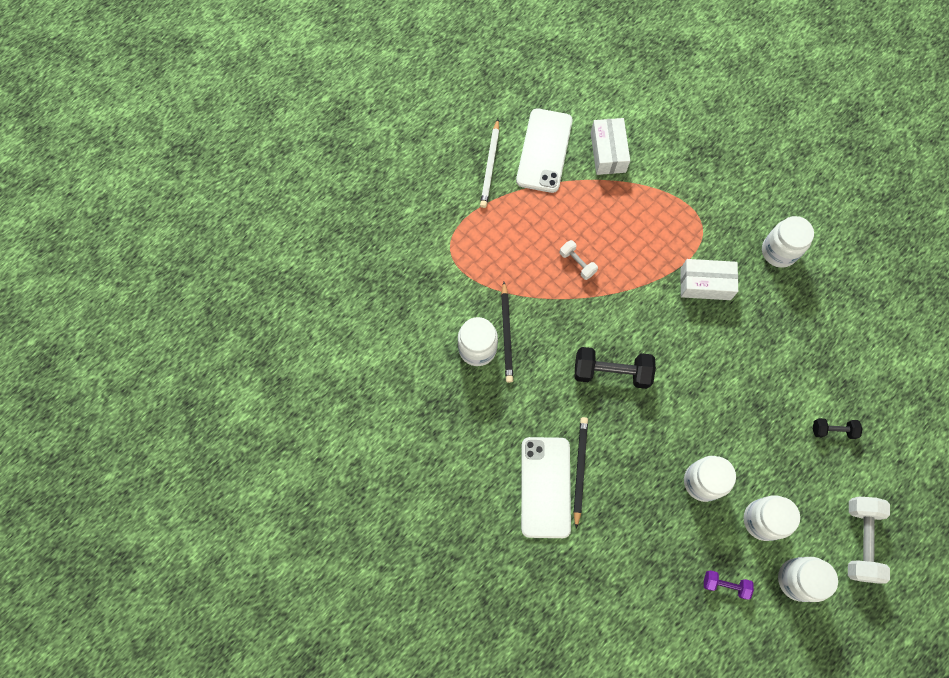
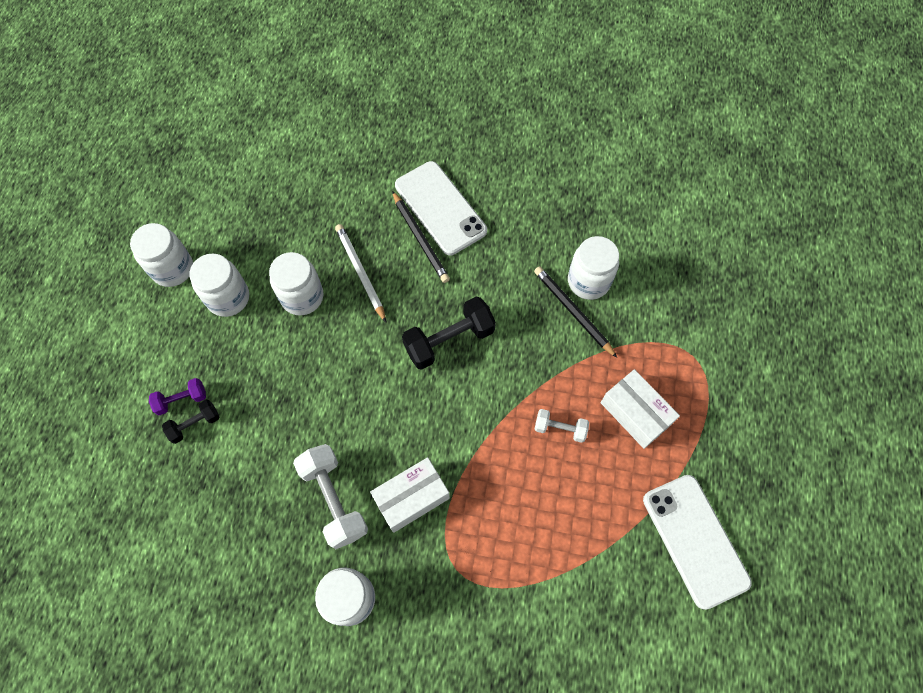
camera: 145 degrees right, 5 degrees down
(490, 165) = (735, 478): white pencil -> white pencil (361, 272)
(608, 152) = (624, 592): white box -> white box (635, 413)
(725, 585) = (236, 227): purple dumbbell -> purple dumbbell (181, 400)
(860, 540) = (125, 336): white dumbbell -> white dumbbell (334, 499)

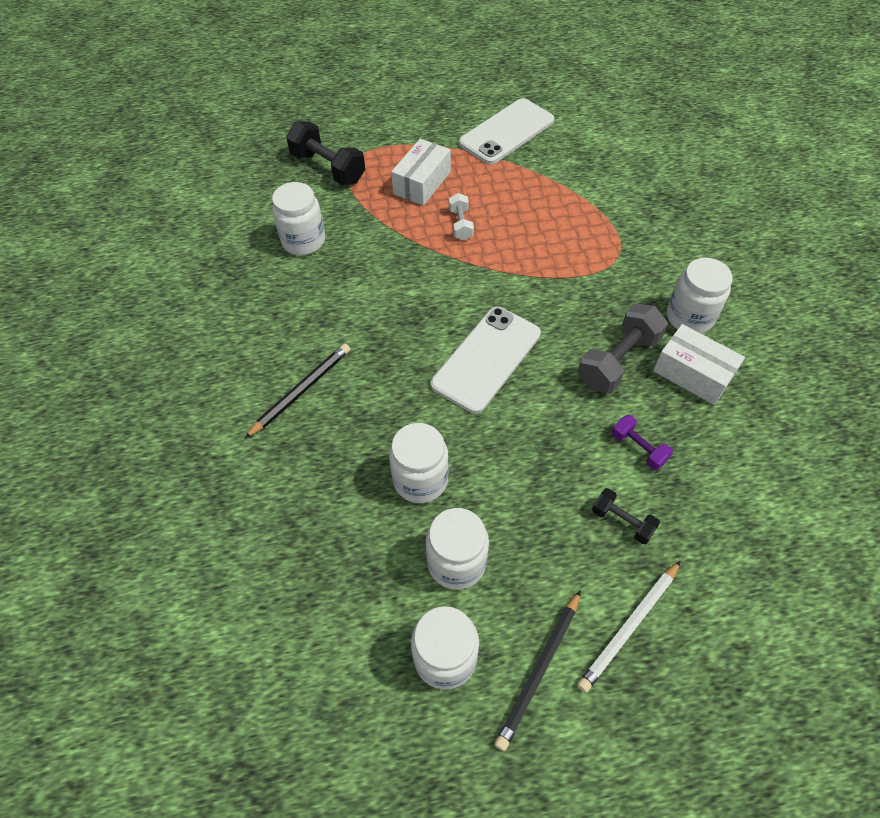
camera: 110 degrees left, 10 degrees down
(181, 400) = (604, 550): purple dumbbell -> purple dumbbell (638, 448)
(334, 499) = (618, 361): white dumbbell -> grey dumbbell
(361, 272) = (366, 432): white pencil -> white pencil (629, 626)
(411, 498) = (580, 304): white box -> white box (693, 374)
(440, 208) = (254, 386): white phone -> white phone (486, 359)
(449, 340) = (413, 326): black dumbbell -> black dumbbell (328, 168)
(573, 312) = (341, 244): black pencil -> black pencil (539, 670)

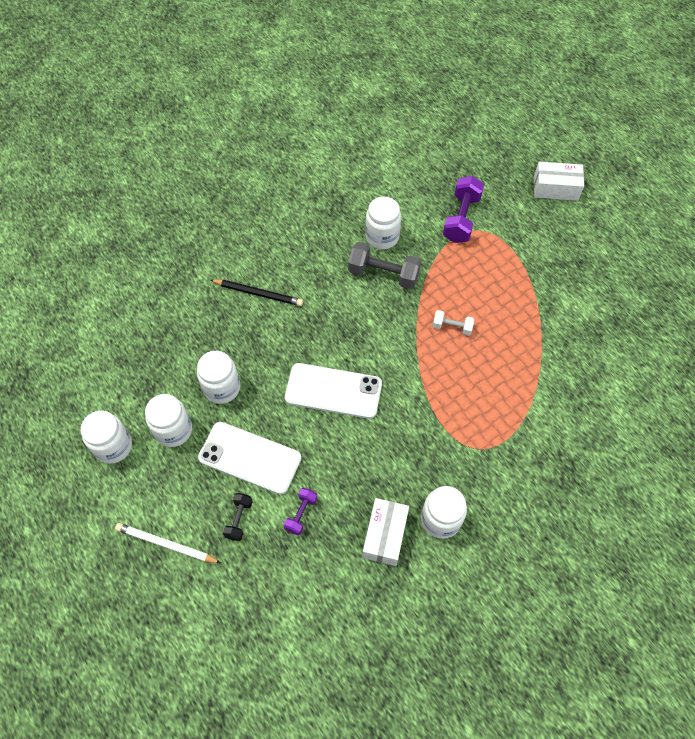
camera: 65 degrees right, 5 degrees up
(328, 168) = (461, 218): black dumbbell -> purple dumbbell
(422, 183) = (481, 284): white box -> white box (555, 188)
(460, 224) = (452, 327): white dumbbell -> white dumbbell turned 45 degrees clockwise
(506, 132) = (576, 320): white phone -> white phone (250, 457)
(539, 670) = (122, 500): black pencil -> none
(618, 361) = (372, 478): grey dumbbell -> grey dumbbell (383, 274)

